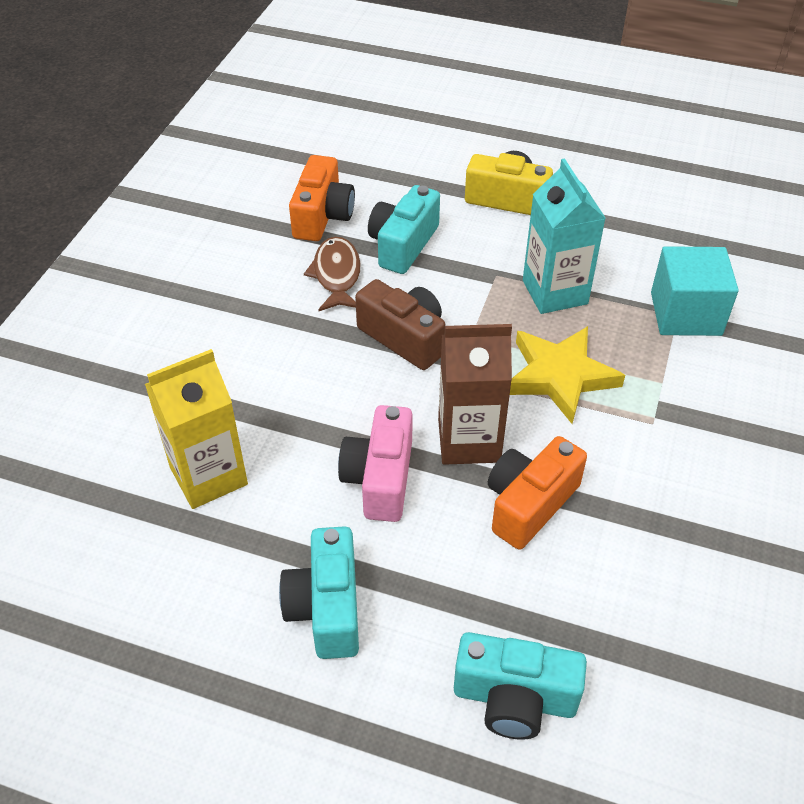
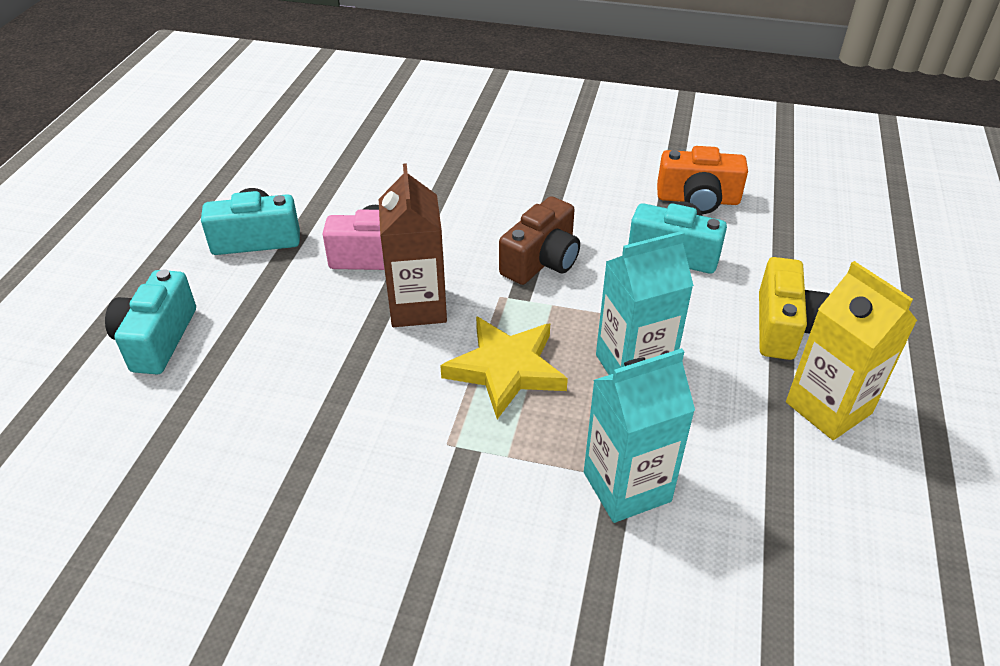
camera: 85 degrees right, 5 degrees down
(208, 476) = (380, 173): yellow carton -> yellow carton (828, 408)
(336, 275) = (616, 215): brown fish -> none
(529, 504) = (344, 347): orange camera -> none
(685, 314) = (627, 487): turquoise cube -> turquoise carton

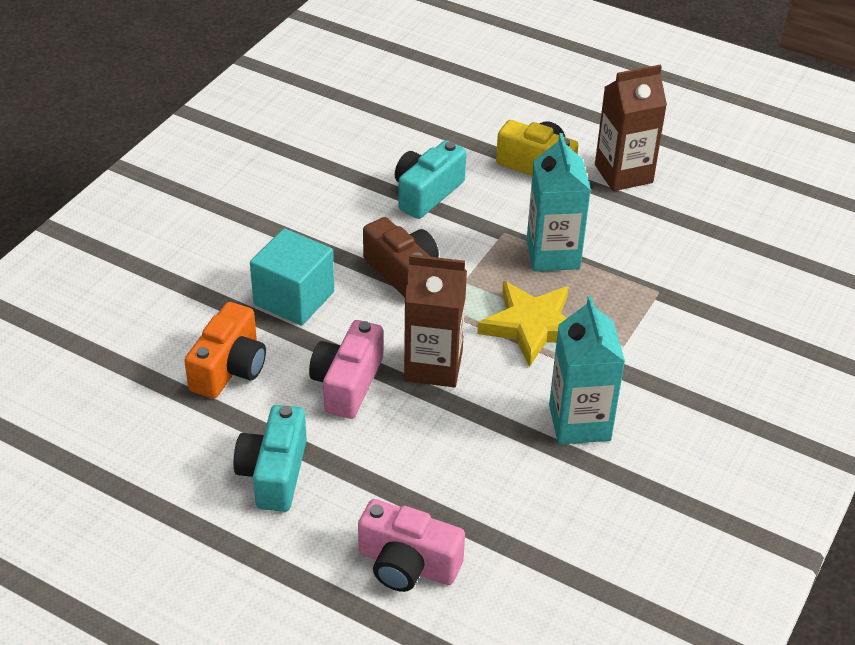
camera: 75 degrees left, 0 degrees up
(157, 339) = (407, 564): turquoise camera -> pink camera
(474, 203) = (294, 298): none -> turquoise cube
(627, 487) = (668, 291): turquoise carton -> turquoise carton (579, 422)
(698, 199) = (361, 157): orange camera -> orange camera (229, 368)
(828, 408) = (623, 174): yellow carton -> brown carton

